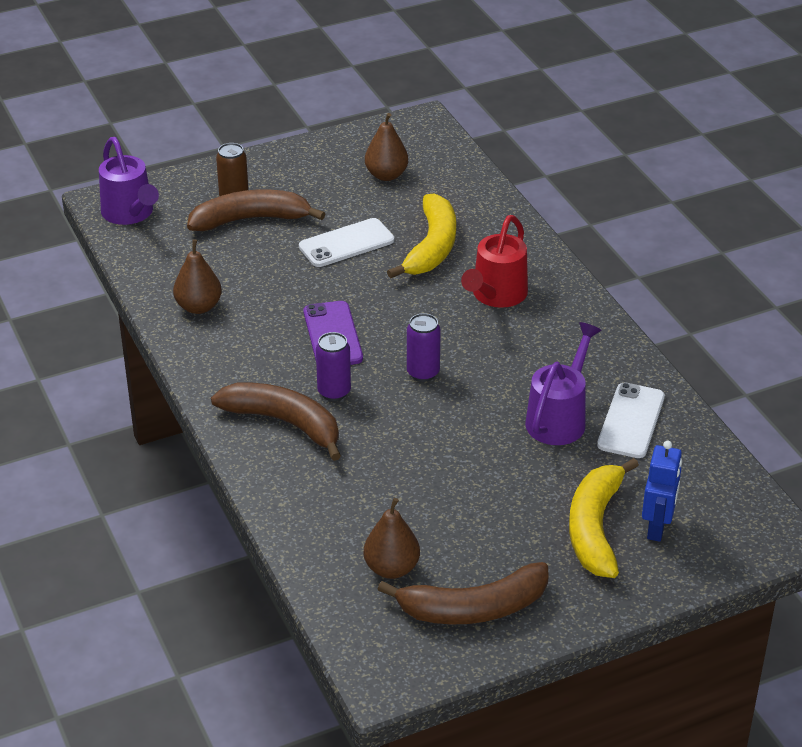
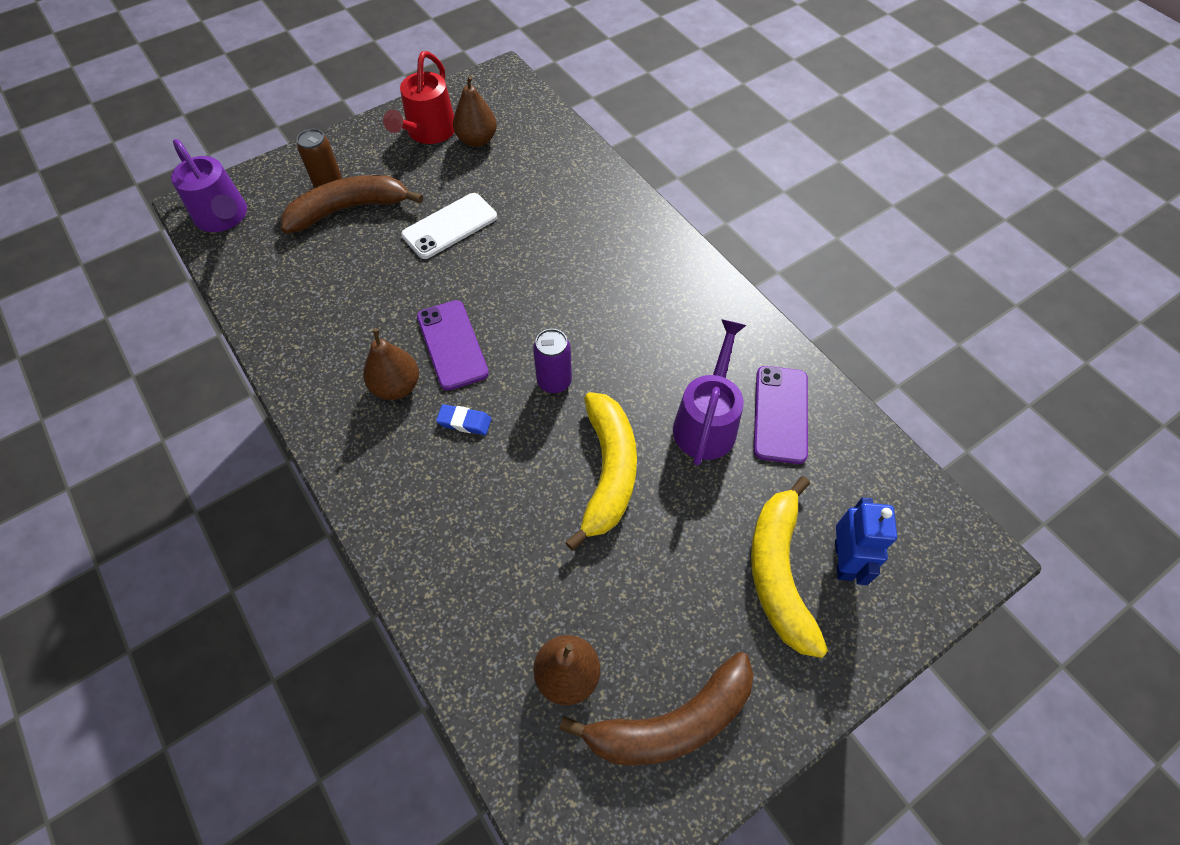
camera: 10 degrees left, 20 degrees up
(199, 307) = (306, 327): brown pear -> brown pear (396, 386)
(284, 423) = (416, 474): brown banana -> none
(334, 392) = (464, 422): purple can -> blue eraser
(432, 247) = (536, 219): yellow banana -> yellow banana (608, 471)
(495, 296) = (610, 271): red watering can -> red watering can (428, 133)
(631, 421) = (780, 414): white phone -> purple phone

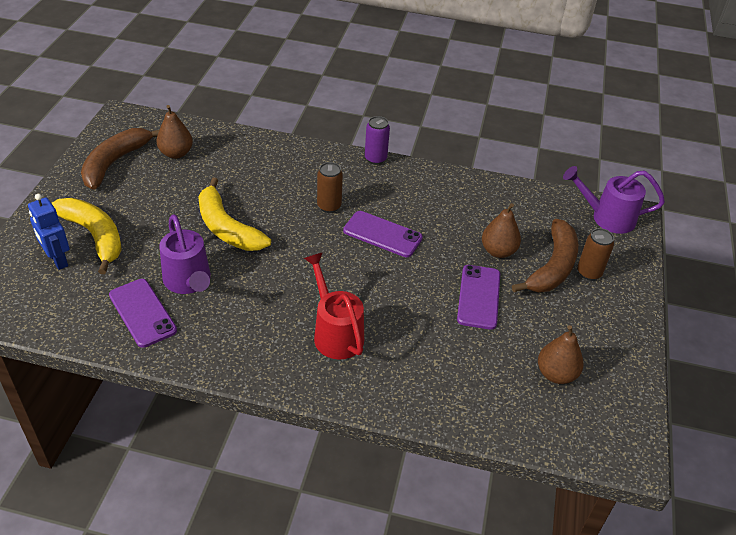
camera: 135 degrees right, 15 degrees down
(396, 386) = (384, 200): brown pear -> brown pear (498, 251)
(428, 133) = (596, 354): red watering can -> red watering can (335, 332)
(450, 226) = (479, 297): white phone -> purple phone
(464, 422) = (329, 206): blue eraser -> brown can
(554, 381) = (302, 250): purple can -> purple can (375, 159)

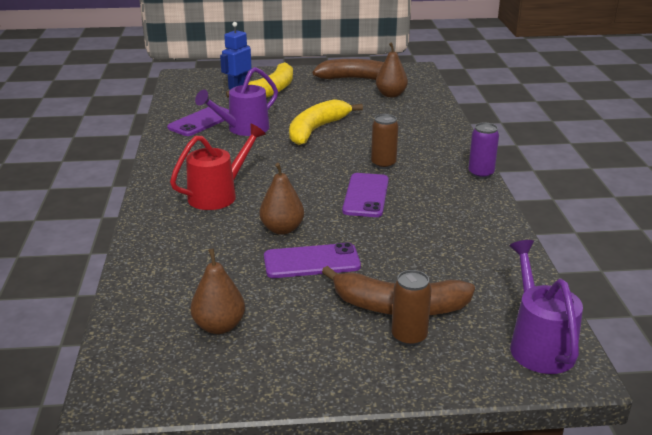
camera: 75 degrees right, 15 degrees down
(498, 251) = (395, 265): brown pear -> brown pear (282, 229)

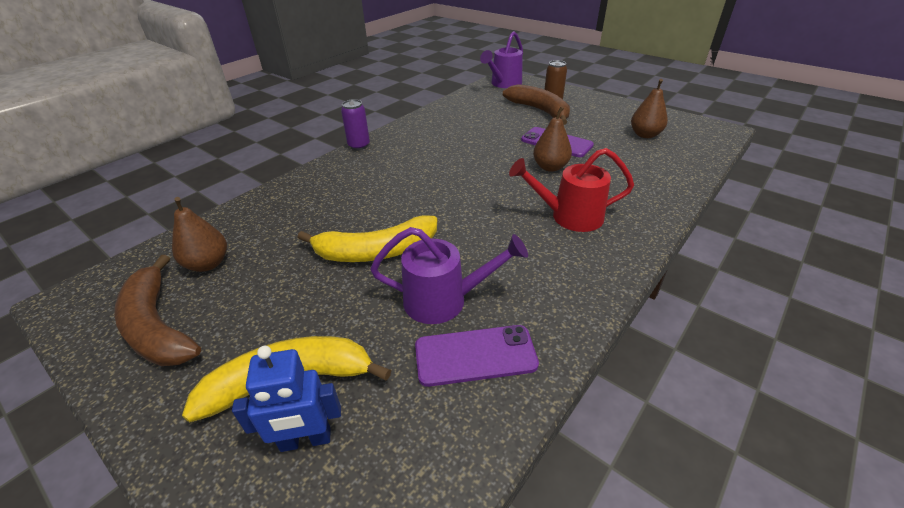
camera: 135 degrees left, 10 degrees up
(366, 195) = (458, 165): purple phone -> none
(383, 164) = (399, 182): brown can -> none

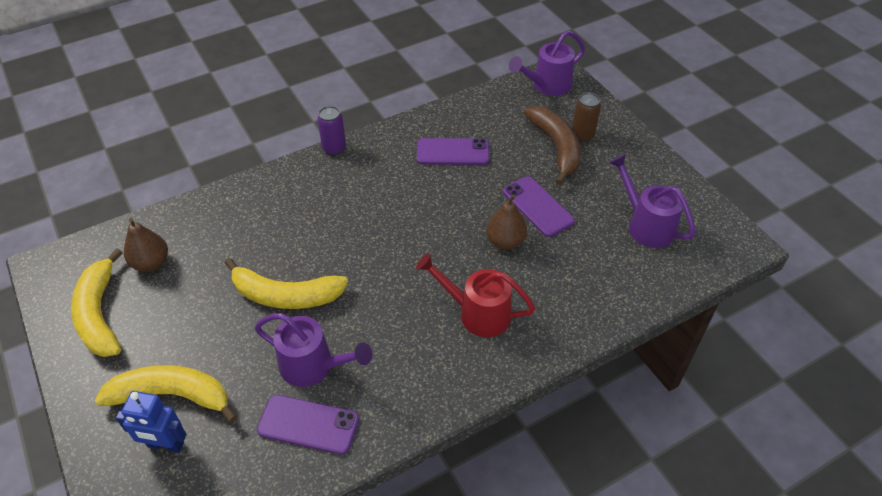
camera: 20 degrees right, 10 degrees up
(157, 326) = (100, 314): brown banana -> yellow banana
(462, 128) = (453, 152): none -> purple phone
(645, 135) = (645, 224): brown pear -> purple watering can

